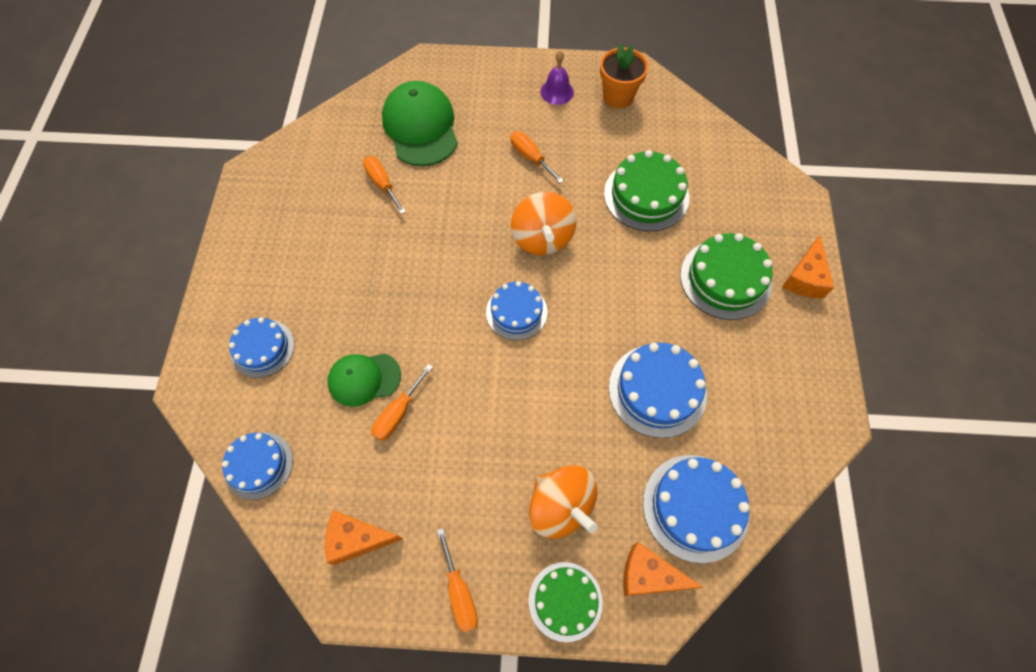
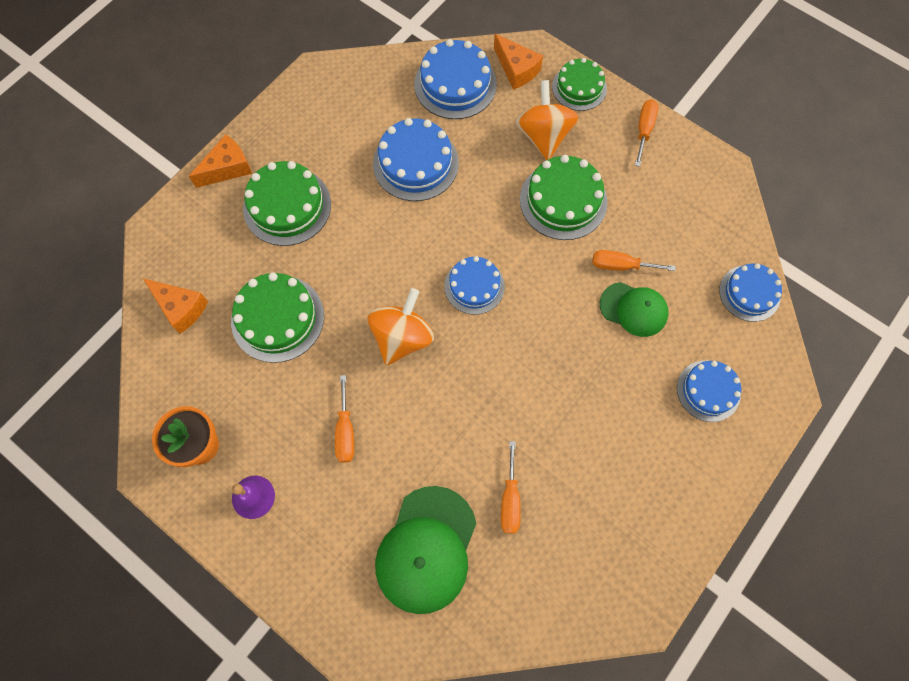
camera: 145 degrees left, 5 degrees up
(357, 539) = (697, 199): orange cheese -> orange cheese (181, 308)
(398, 413) = (621, 265): orange screwdriver -> orange screwdriver turned 150 degrees counterclockwise
(493, 445) = (563, 200): none -> green cake

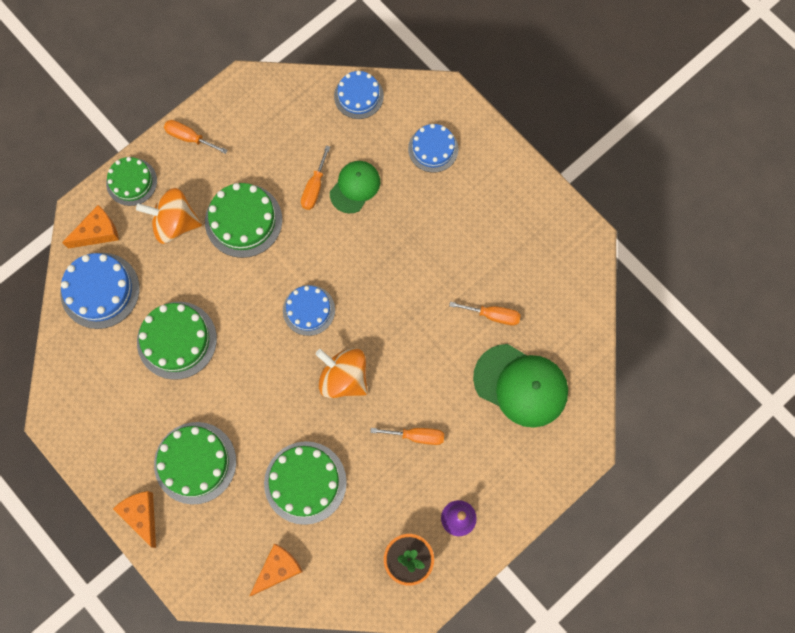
camera: 80 degrees left, 5 degrees up
(415, 163) = (177, 340): blue cake -> green cake

